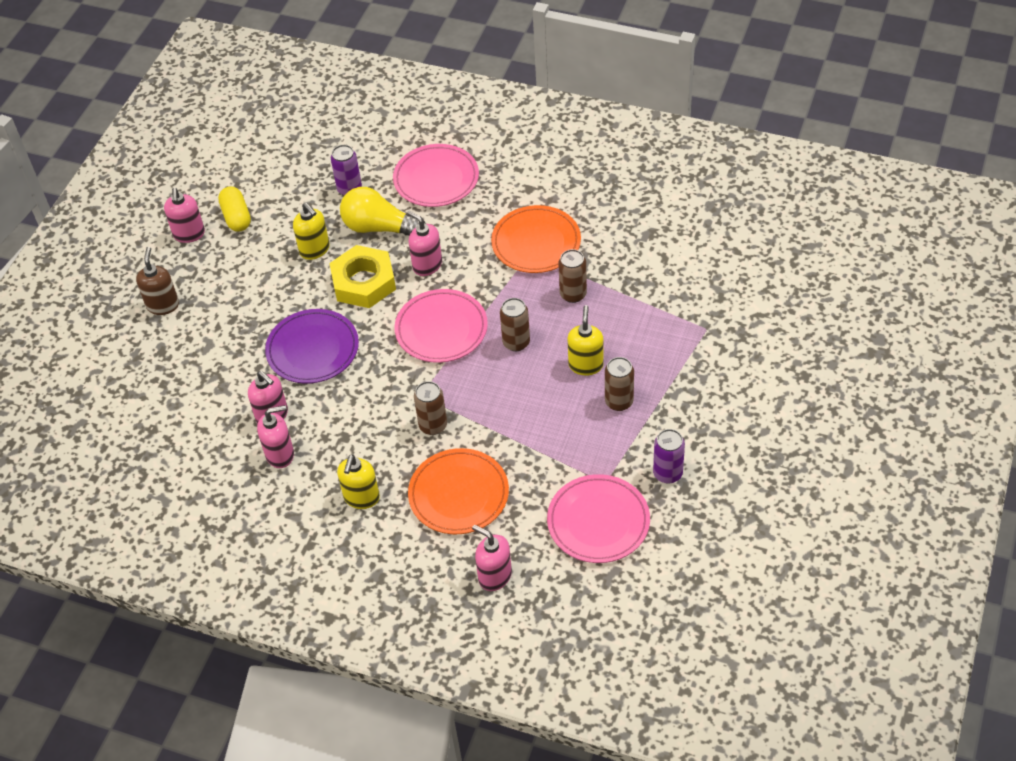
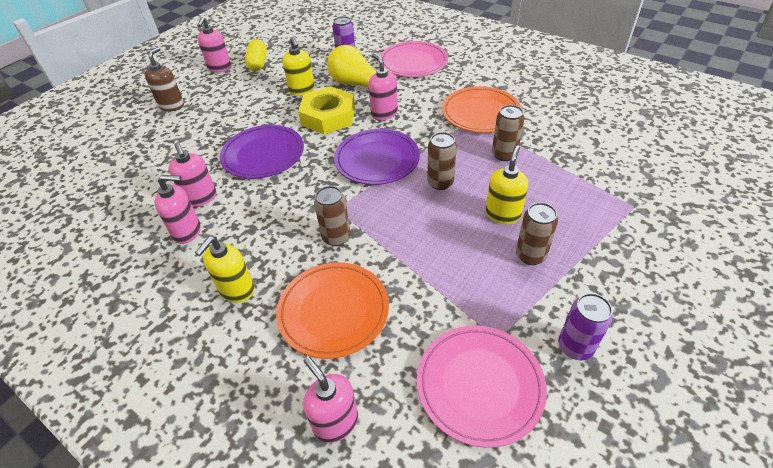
camera: 15 degrees right, 5 degrees down
(441, 329) = (377, 160): pink plate -> purple plate

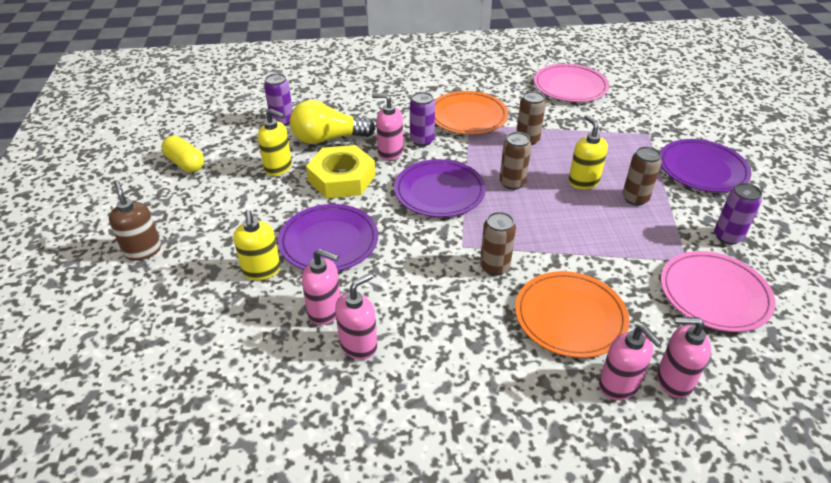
camera: 45 degrees left, 5 degrees down
(219, 68) = (142, 187): pink soap dispenser -> pink soap dispenser (618, 385)
(236, 290) = (477, 356): yellow soap dispenser -> yellow soap dispenser (261, 270)
(413, 62) = (353, 98): pink plate -> pink plate (570, 86)
(418, 115) = (422, 140): none -> purple can
(646, 270) = (702, 169): none -> purple plate

